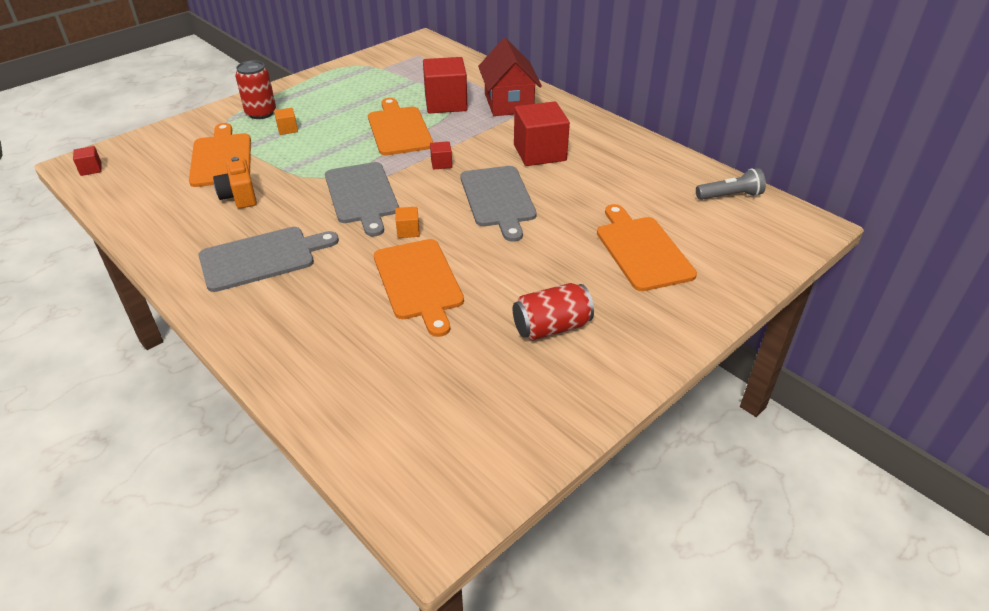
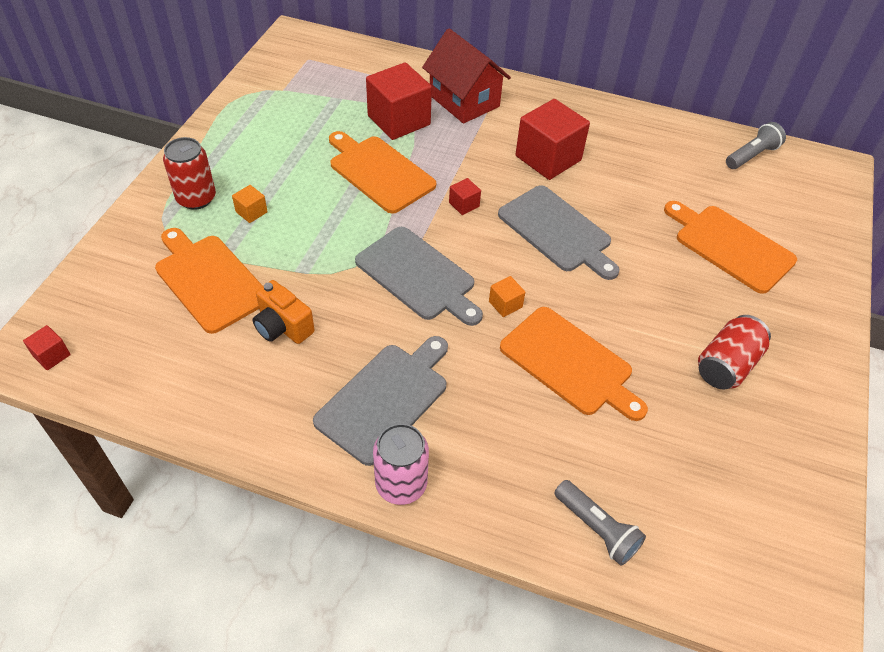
camera: 30 degrees left, 10 degrees up
(219, 309) = (401, 484): none -> pink can
(328, 390) = (597, 529): none -> grey flashlight

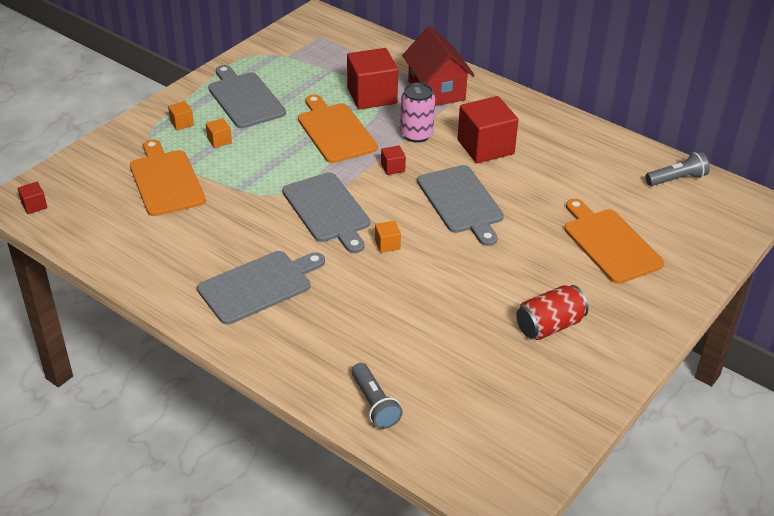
camera: 20 degrees right, 10 degrees down
(196, 198) = (182, 123): red can -> orange cube
(257, 152) = (244, 99): none -> grey cutting board
(283, 327) = (205, 223): orange camera -> none
(401, 484) = (242, 341): pink can -> pink can (416, 134)
(569, 363) = (417, 295): orange cutting board -> none

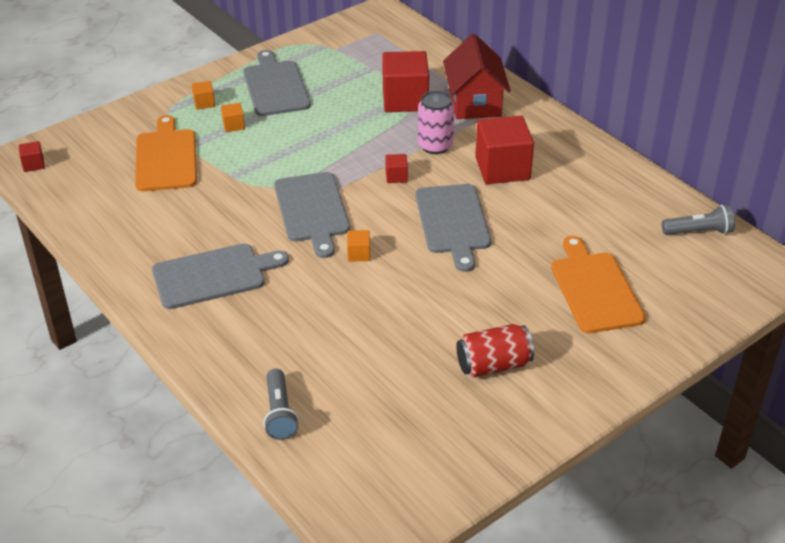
camera: 15 degrees right, 0 degrees up
(335, 131) = (352, 131): orange cutting board -> none

